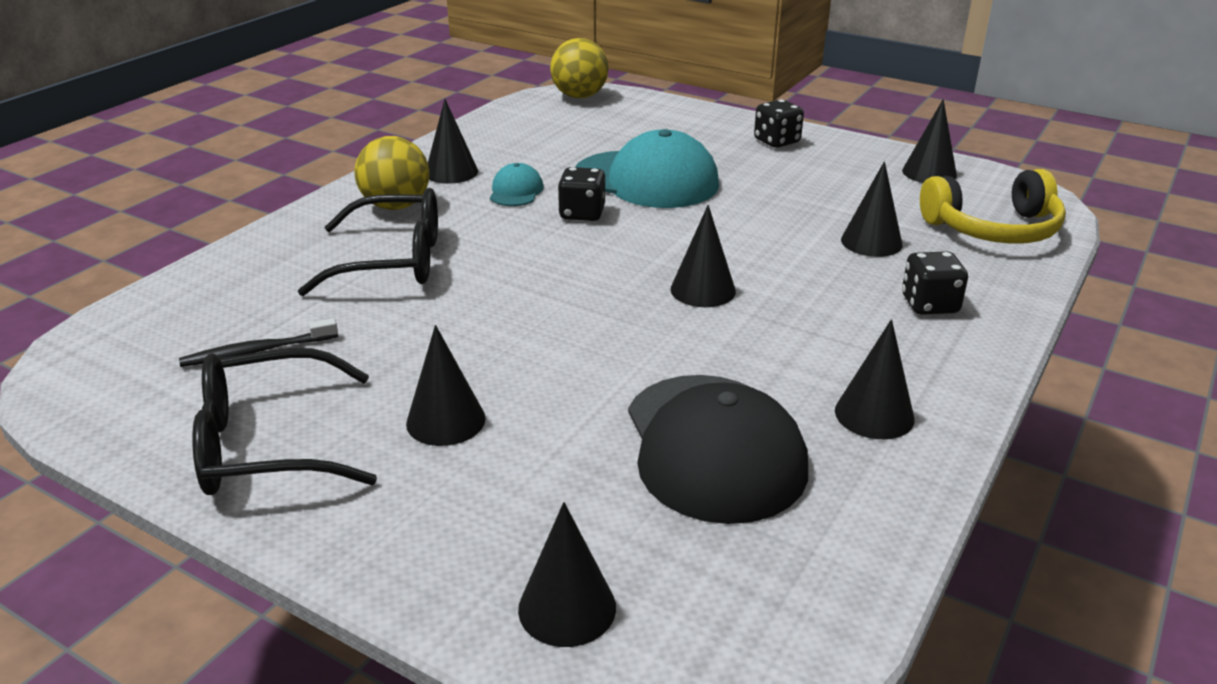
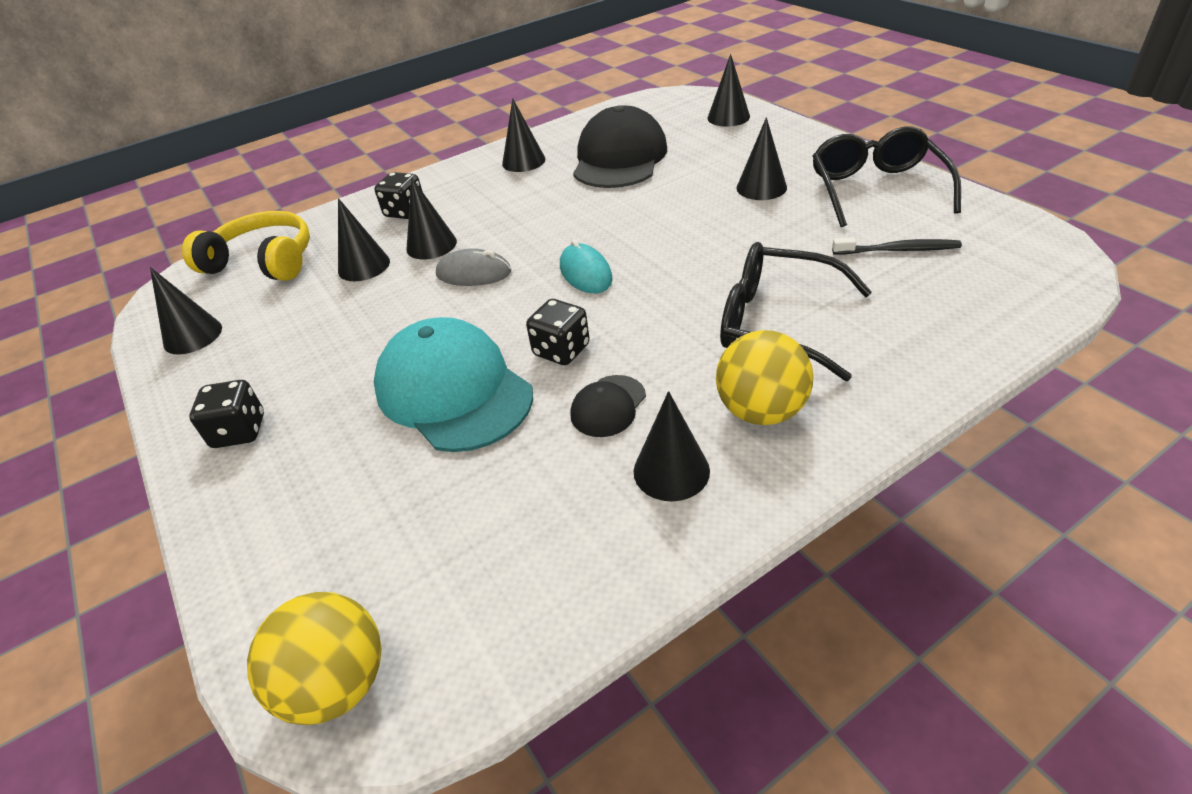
camera: 150 degrees left, 10 degrees up
(267, 445) = (876, 189): black glasses -> black glasses turned 105 degrees counterclockwise
(516, 191) = (608, 406): turquoise cap -> black cap
(614, 272) = (585, 273): none -> turquoise mouse
(703, 290) = (534, 246): black cone -> black cone (431, 245)
(738, 254) = (474, 273): none -> grey mouse

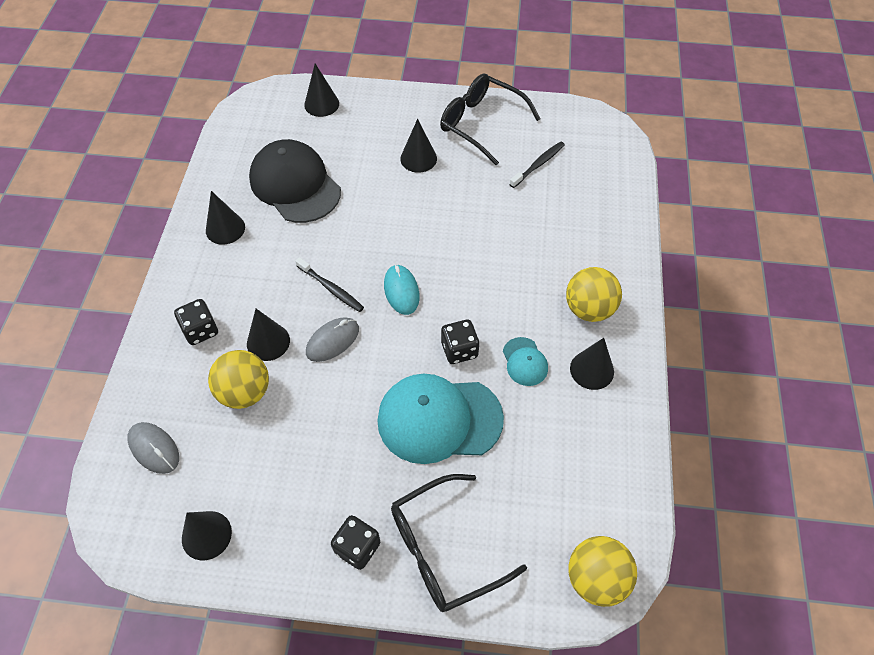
camera: 55 degrees left, 15 degrees up
(263, 261) = (154, 448): yellow headphones -> grey mouse
(364, 266) = (245, 392): black cone -> yellow ball
(532, 238) = (331, 288): none -> black toothbrush
(585, 273) = (401, 291): turquoise mouse -> turquoise mouse turned 60 degrees clockwise
(608, 406) = (525, 362): black cap -> turquoise cap
(776, 323) = (537, 253): black glasses -> black glasses (443, 550)

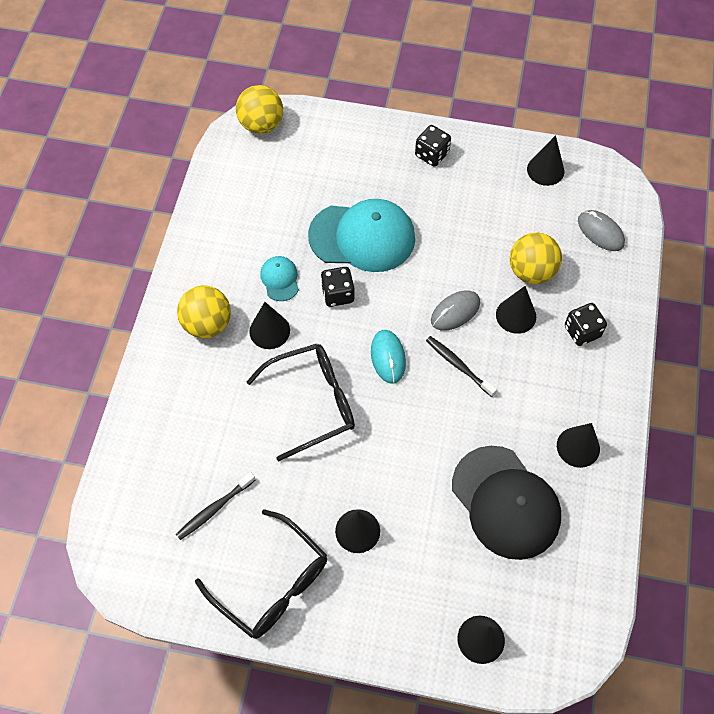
camera: 175 degrees left, 5 degrees up
(443, 550) = (368, 149): black glasses -> black glasses (313, 402)
(592, 370) = (221, 267): black cone -> black cone (269, 331)

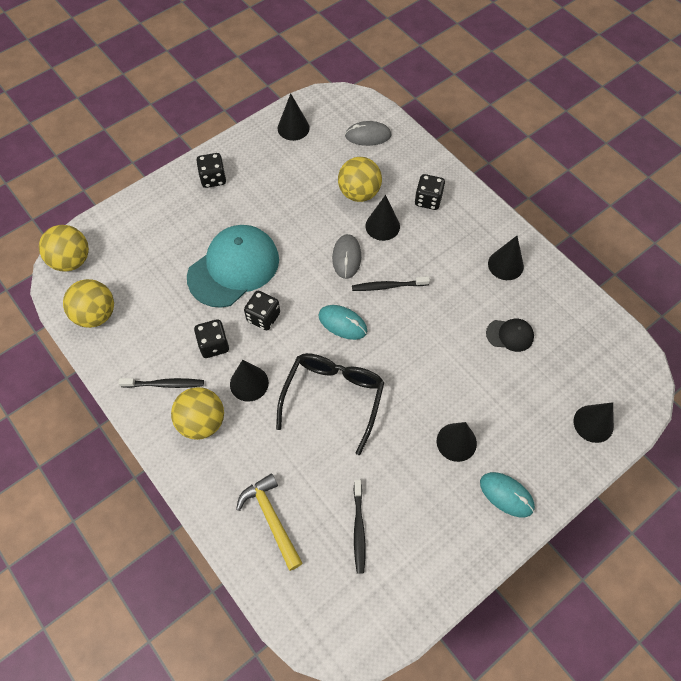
camera: 50 degrees left, 0 degrees up
(170, 437) = (271, 519): none -> yellow hammer
(216, 273) = (165, 384): none -> black toothbrush
(231, 179) = (96, 315): none -> yellow ball
(272, 584) = (451, 530): black glasses -> none
(280, 279) = (214, 345): turquoise cap -> black dice
(343, 608) = (506, 495): none -> turquoise mouse
(505, 502) = (510, 335): black cap -> black cap, size x0.46

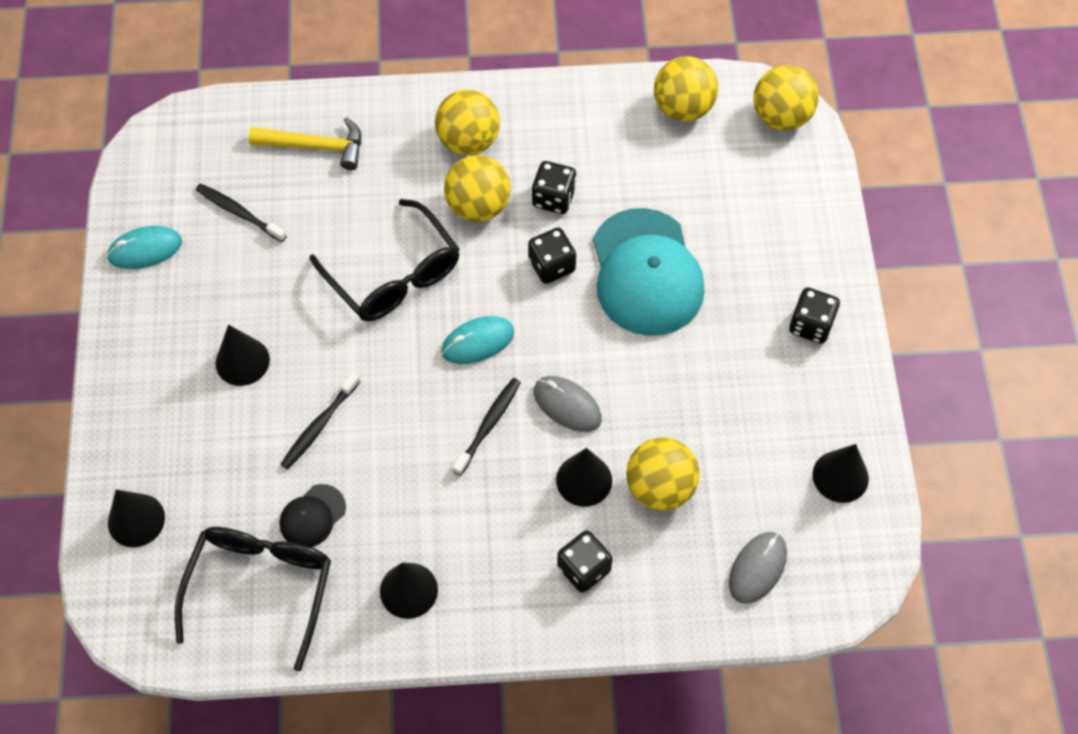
camera: 125 degrees right, 0 degrees up
(165, 384) = (541, 130): black toothbrush -> black toothbrush (319, 425)
(249, 383) = (478, 206): black cone -> yellow ball
(506, 495) = (148, 368): turquoise mouse -> turquoise mouse (145, 250)
(566, 332) = (261, 587): none -> black glasses

